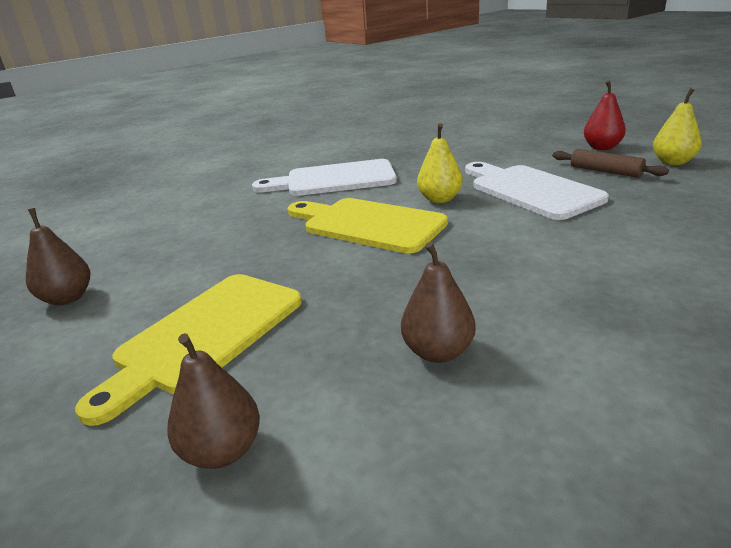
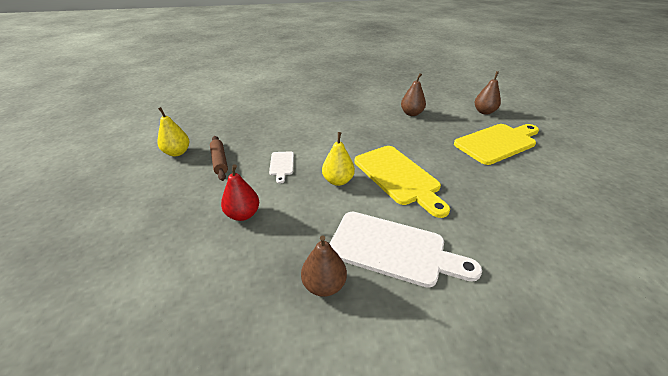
camera: 155 degrees left, 10 degrees up
(67, 298) = (590, 188): brown pear -> brown pear (324, 285)
(530, 190) = (281, 165): white cutting board -> white cutting board, size x0.47
(602, 147) = (166, 185): red pear -> red pear (243, 214)

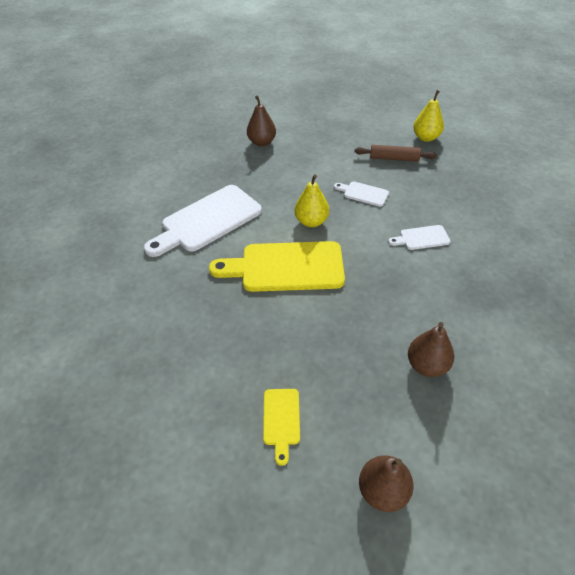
camera: 120 degrees right, 10 degrees up
(243, 214) = (307, 159): red pear -> none
(316, 131) = (421, 238): none -> white cutting board
(324, 285) = (211, 178): brown pear -> brown pear (262, 142)
(497, 143) = (281, 420): yellow cutting board -> yellow cutting board, size x0.47

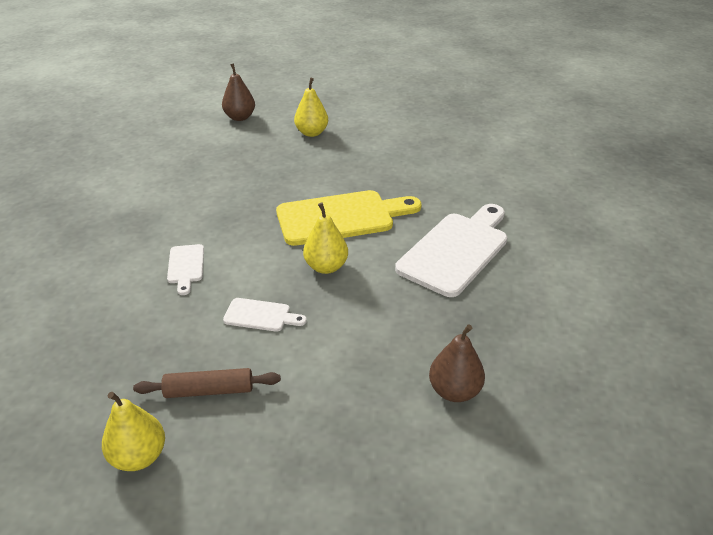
camera: 165 degrees right, 10 degrees down
(281, 420) = (311, 133): yellow cutting board -> yellow pear
(421, 238) = (186, 266): white cutting board -> white cutting board turned 105 degrees clockwise
(427, 365) = (201, 169): brown pear -> none

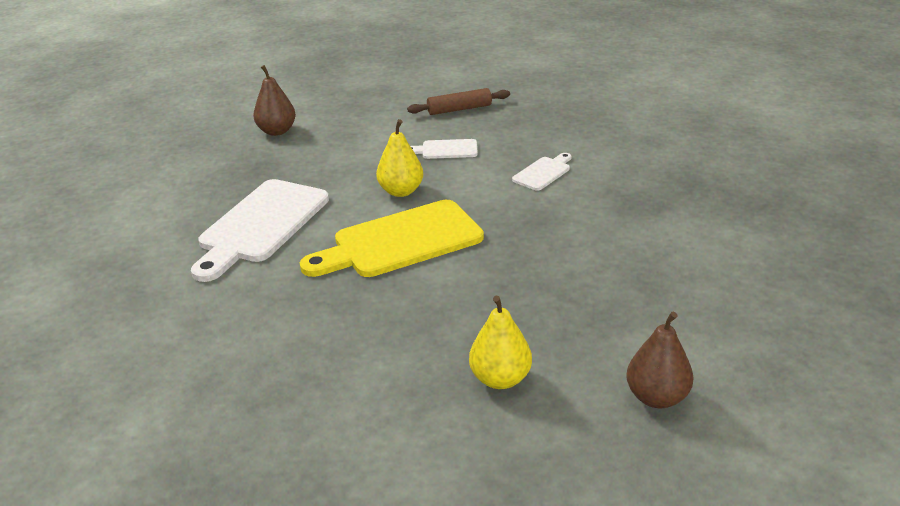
camera: 170 degrees right, 5 degrees down
(139, 456) = (483, 82): yellow pear -> none
(186, 266) = (543, 172): white cutting board -> white cutting board turned 60 degrees clockwise

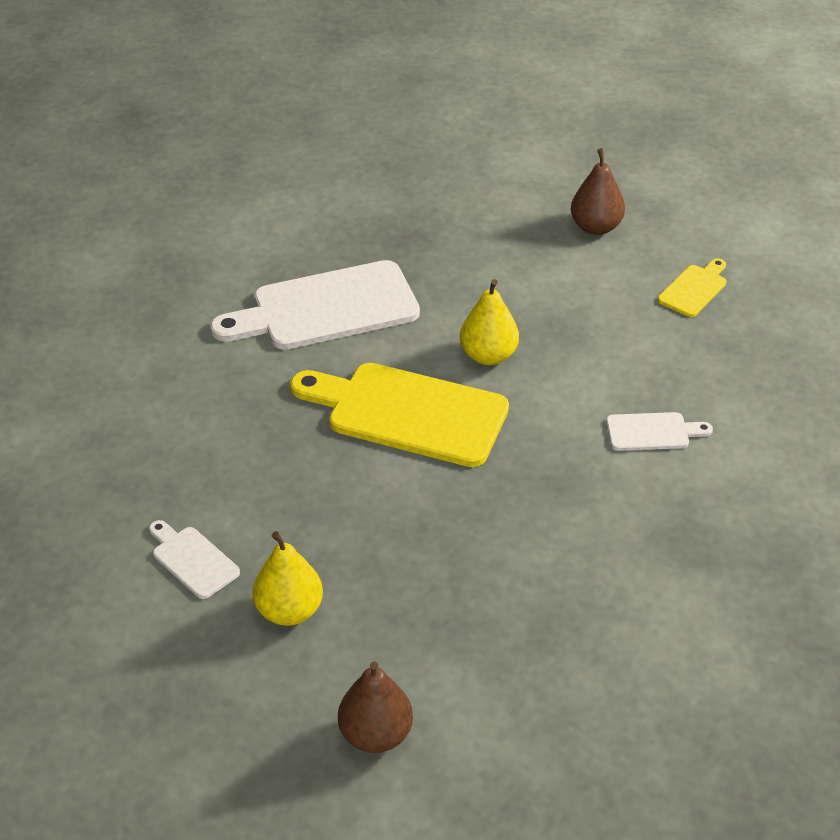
camera: 45 degrees right, 10 degrees up
(277, 131) = (482, 201): brown pear -> brown pear (596, 227)
(446, 150) = (602, 334): white cutting board -> white cutting board (192, 560)
(459, 109) = (694, 289): brown rolling pin -> yellow cutting board

